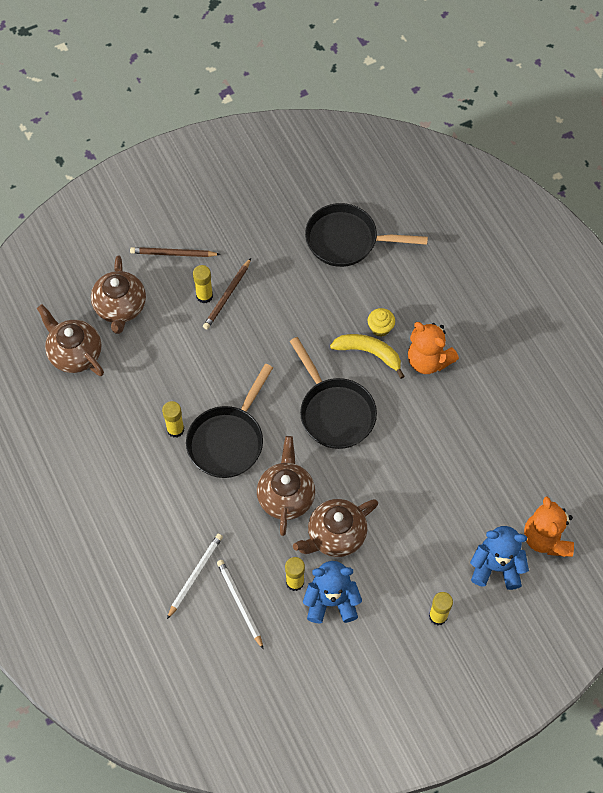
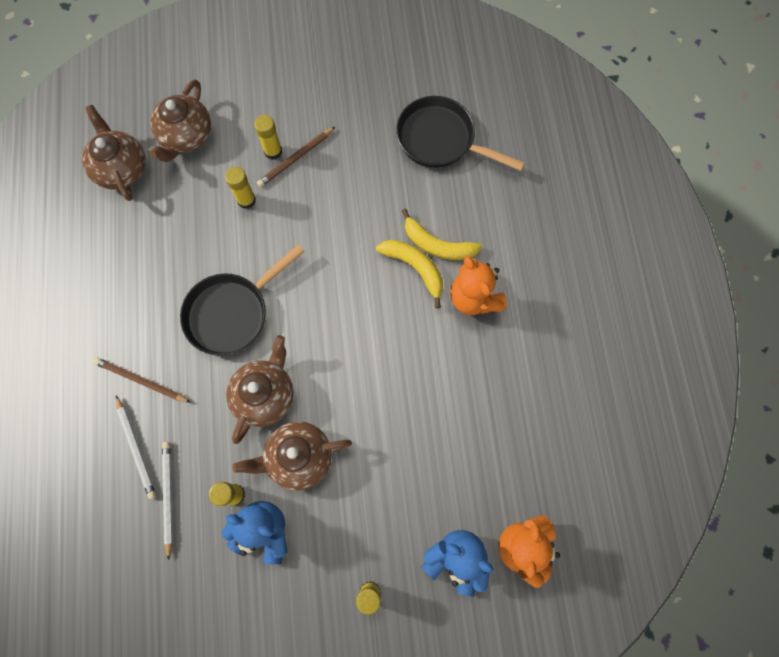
camera: 20 degrees right, 10 degrees up
(173, 254) = (261, 98): brown pencil -> brown pencil (141, 381)
(175, 429) = (184, 282): yellow glue stick -> yellow glue stick (246, 200)
(195, 575) = (136, 448): white pencil -> white pencil turned 105 degrees clockwise
(334, 412) = (353, 320): black pan -> none
(380, 328) = (437, 245): yellow cupcake -> yellow banana

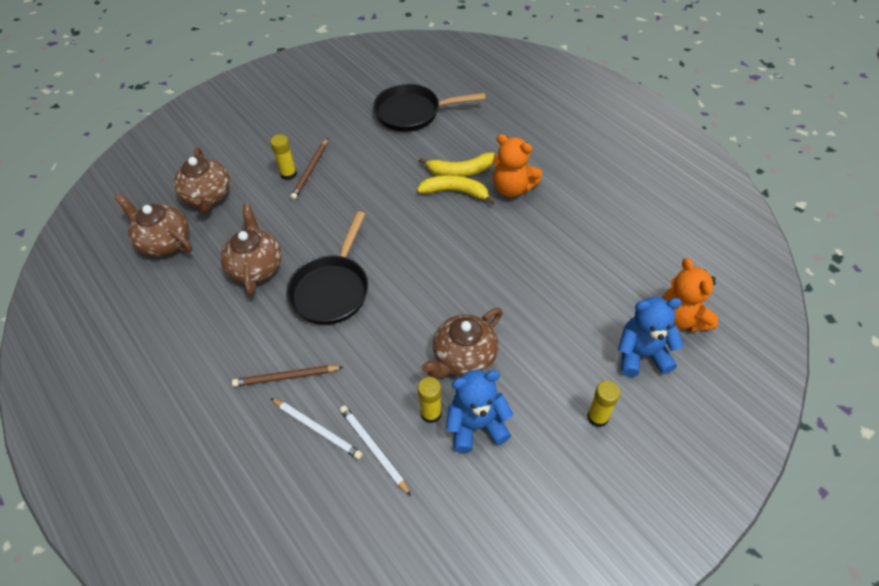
camera: 30 degrees left, 20 degrees down
(246, 200) = (289, 213): yellow glue stick -> none
(265, 395) = (402, 329): brown teapot -> brown teapot (256, 267)

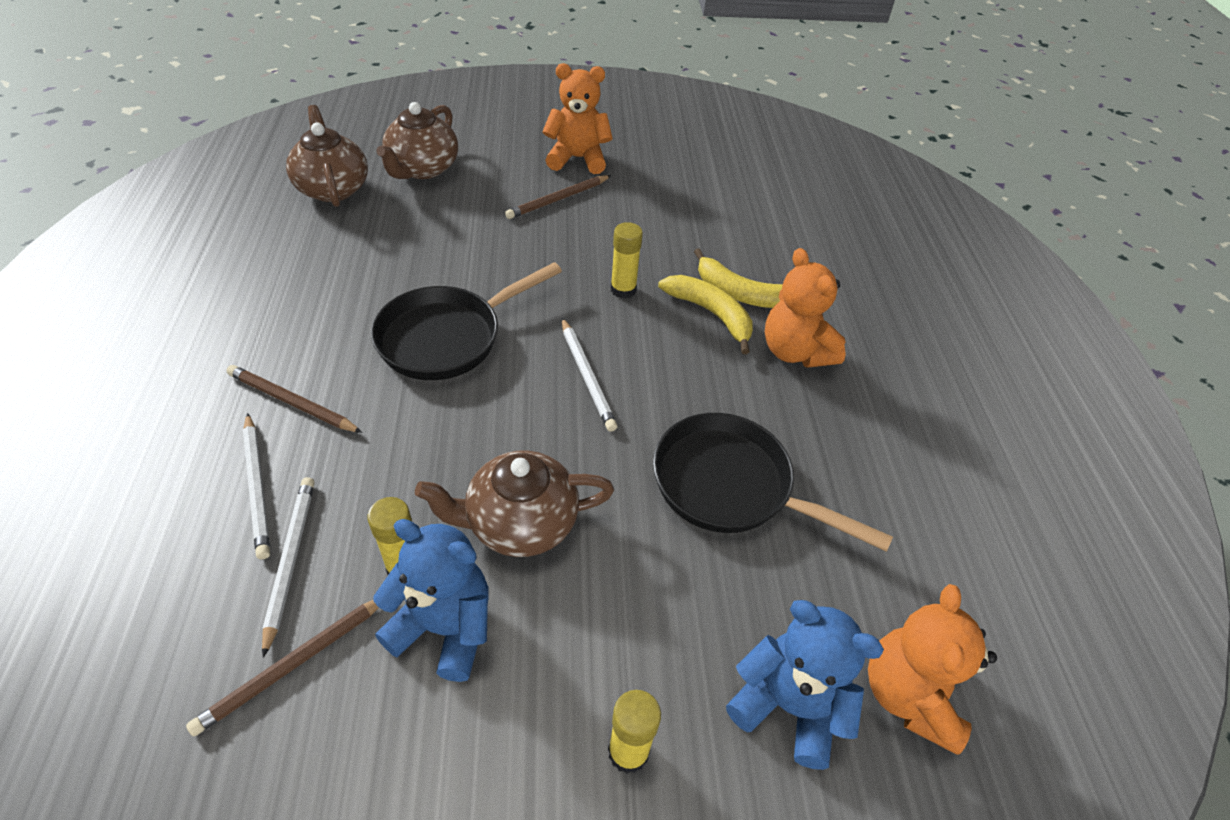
camera: 30 degrees right, 5 degrees down
(256, 267) = (393, 264): brown teapot -> none
(288, 174) = (530, 191): yellow glue stick -> yellow glue stick (623, 290)
(296, 137) = (577, 159): none -> orange teddy bear
(412, 113) = (742, 200): black pan -> black pan (730, 486)
(425, 264) = (587, 376): none -> white pencil
(426, 489) = (294, 664): none -> brown pencil

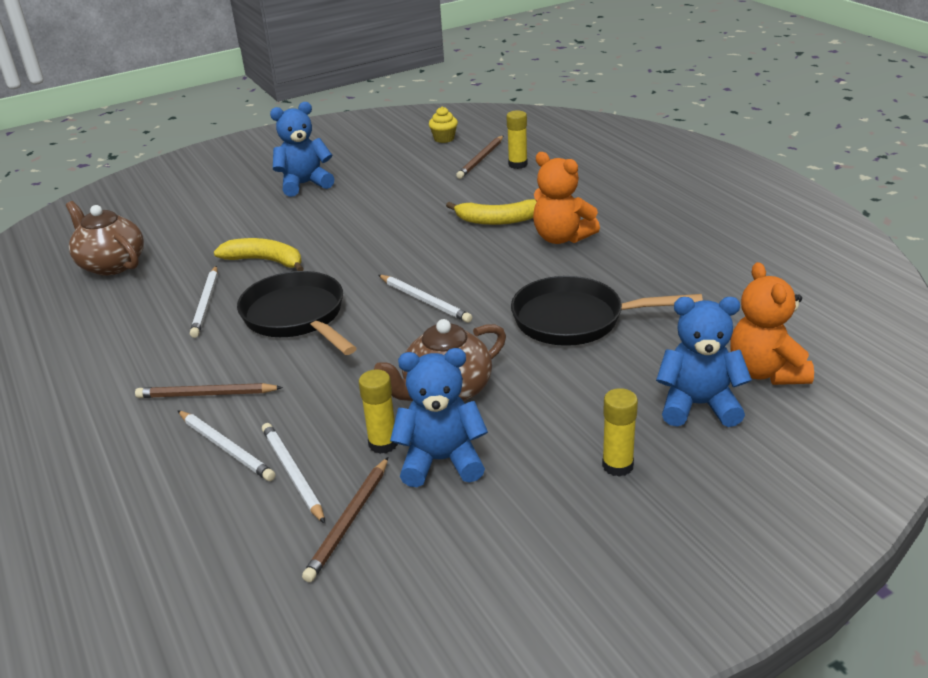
camera: 20 degrees left, 15 degrees down
(378, 278) = (206, 303): none -> white pencil
(422, 169) = (179, 229): brown teapot -> none
(447, 337) = (297, 317): black pan -> black pan turned 120 degrees clockwise
(558, 199) = (311, 212): brown pencil -> brown pencil (481, 159)
(577, 159) = (304, 184): orange teddy bear -> blue teddy bear
(623, 290) = (409, 246): yellow glue stick -> yellow glue stick (518, 164)
(711, 314) = (485, 238): yellow banana -> yellow banana (265, 261)
(759, 153) = (444, 139): none -> yellow cupcake

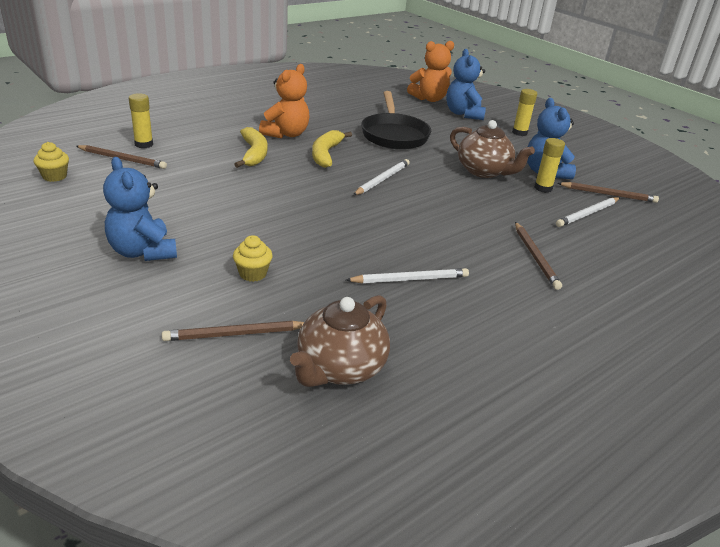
camera: 105 degrees left, 0 degrees up
(177, 225) = (235, 334): none -> brown pencil
(226, 447) = (583, 240): white pencil -> none
(252, 228) = (253, 274): none -> yellow cupcake
(265, 261) = (325, 256): yellow banana -> yellow banana (326, 154)
(297, 317) = (418, 229): black pan -> none

